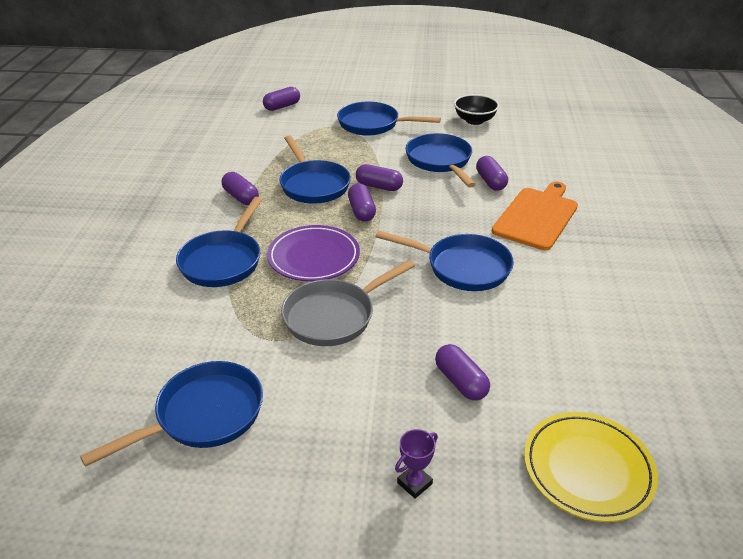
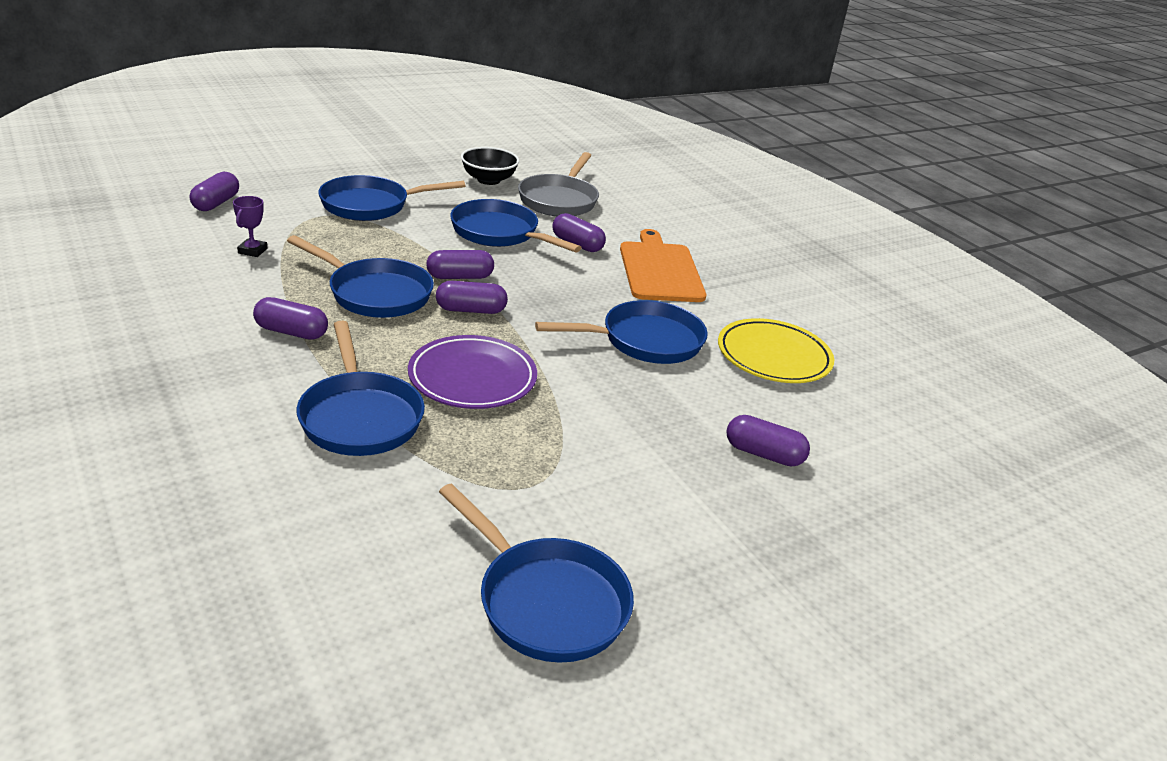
camera: 40 degrees left, 5 degrees down
(203, 415) = (546, 601): blue pan -> blue pan turned 120 degrees clockwise
(334, 316) = (570, 434): grey pan -> grey pan (559, 200)
(361, 211) = (471, 310): purple capsule -> purple capsule turned 45 degrees counterclockwise
(414, 483) = (827, 566): purple trophy -> purple trophy (252, 251)
(587, 469) = (938, 487): yellow plate -> yellow plate (773, 356)

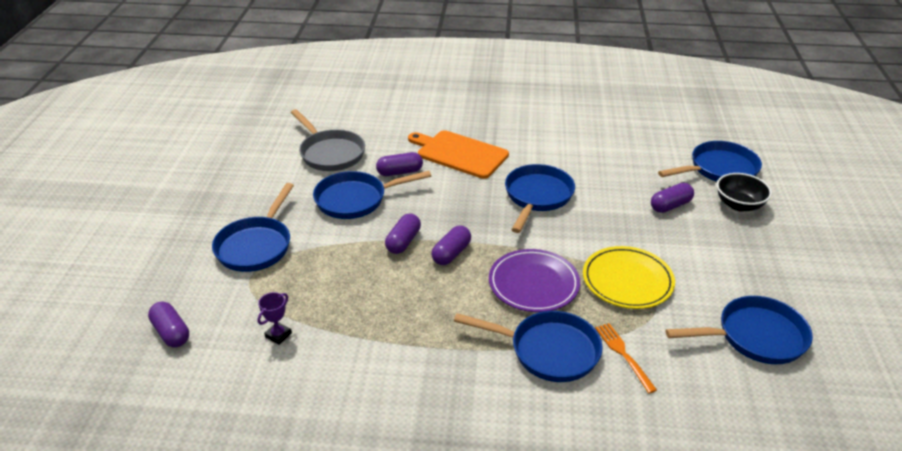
camera: 50 degrees left, 5 degrees up
(252, 251) = (278, 335): purple trophy -> purple trophy turned 75 degrees clockwise
(291, 332) = (420, 351): purple capsule -> none
(375, 293) = (396, 290): blue pan -> blue pan (719, 169)
(401, 478) = (623, 354): none -> orange fork
(488, 180) = (268, 172): black bowl -> black bowl (739, 205)
(773, 356) = (583, 158): yellow plate -> yellow plate (627, 281)

